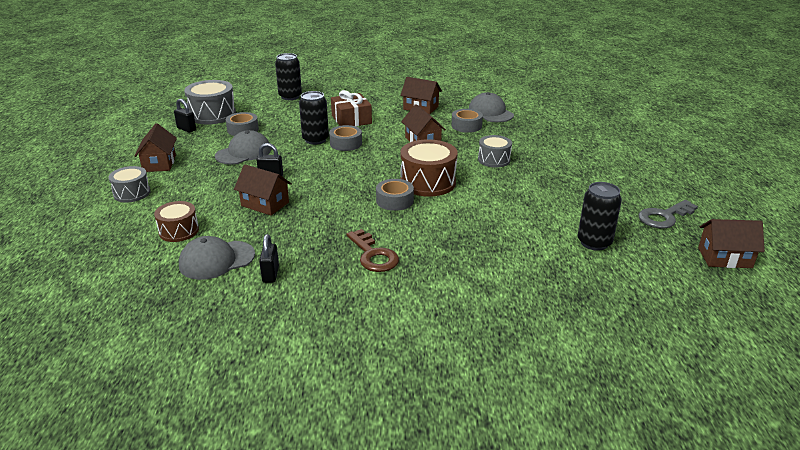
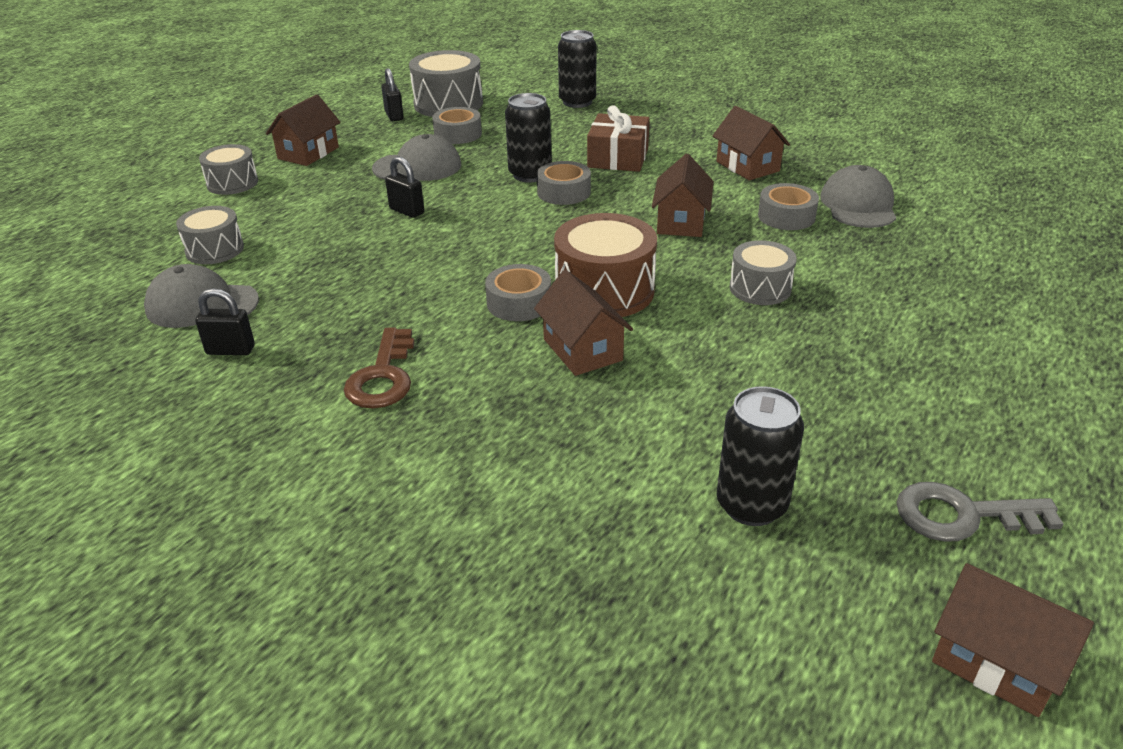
camera: 35 degrees right, 5 degrees up
(179, 231) = (214, 250): brown drum -> grey drum
(265, 204) = (350, 248): brown house -> brown house (582, 350)
(270, 274) = (230, 350): black padlock -> black padlock turned 60 degrees clockwise

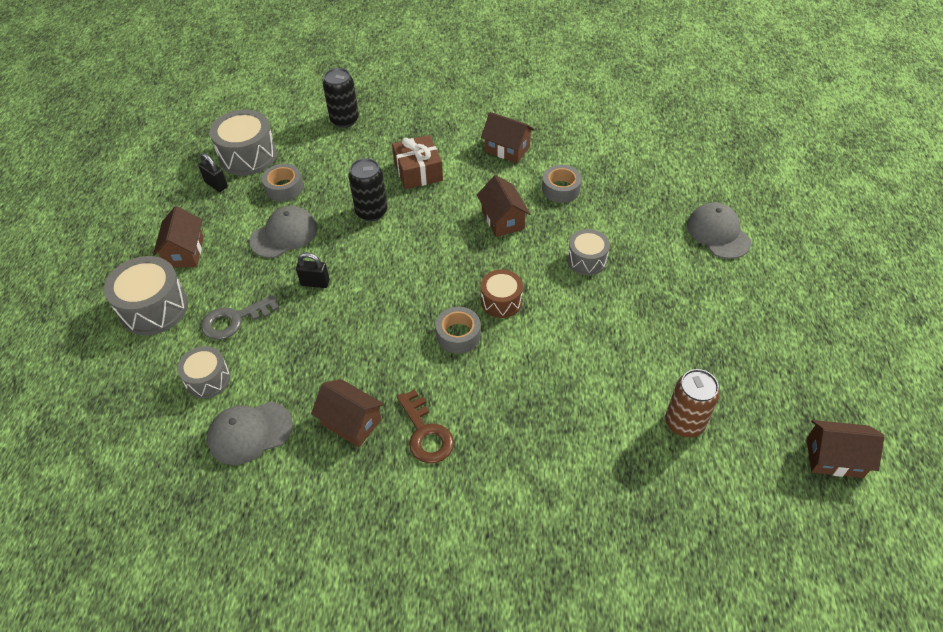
camera: 30 degrees left, 15 degrees up
(230, 350) = (309, 460): black padlock -> none
(232, 183) = (154, 308): grey drum -> grey drum, size x1.62
(564, 192) = (408, 220): grey tape -> none
(582, 350) = (524, 356): brown house -> brown house (351, 422)
(604, 291) = (501, 301): brown drum -> brown drum, size x0.62
(751, 505) = (684, 423): black can -> brown can
(858, 205) = (594, 162): grey cap -> grey cap (718, 233)
(962, 515) = (777, 379): grey key -> grey key (234, 320)

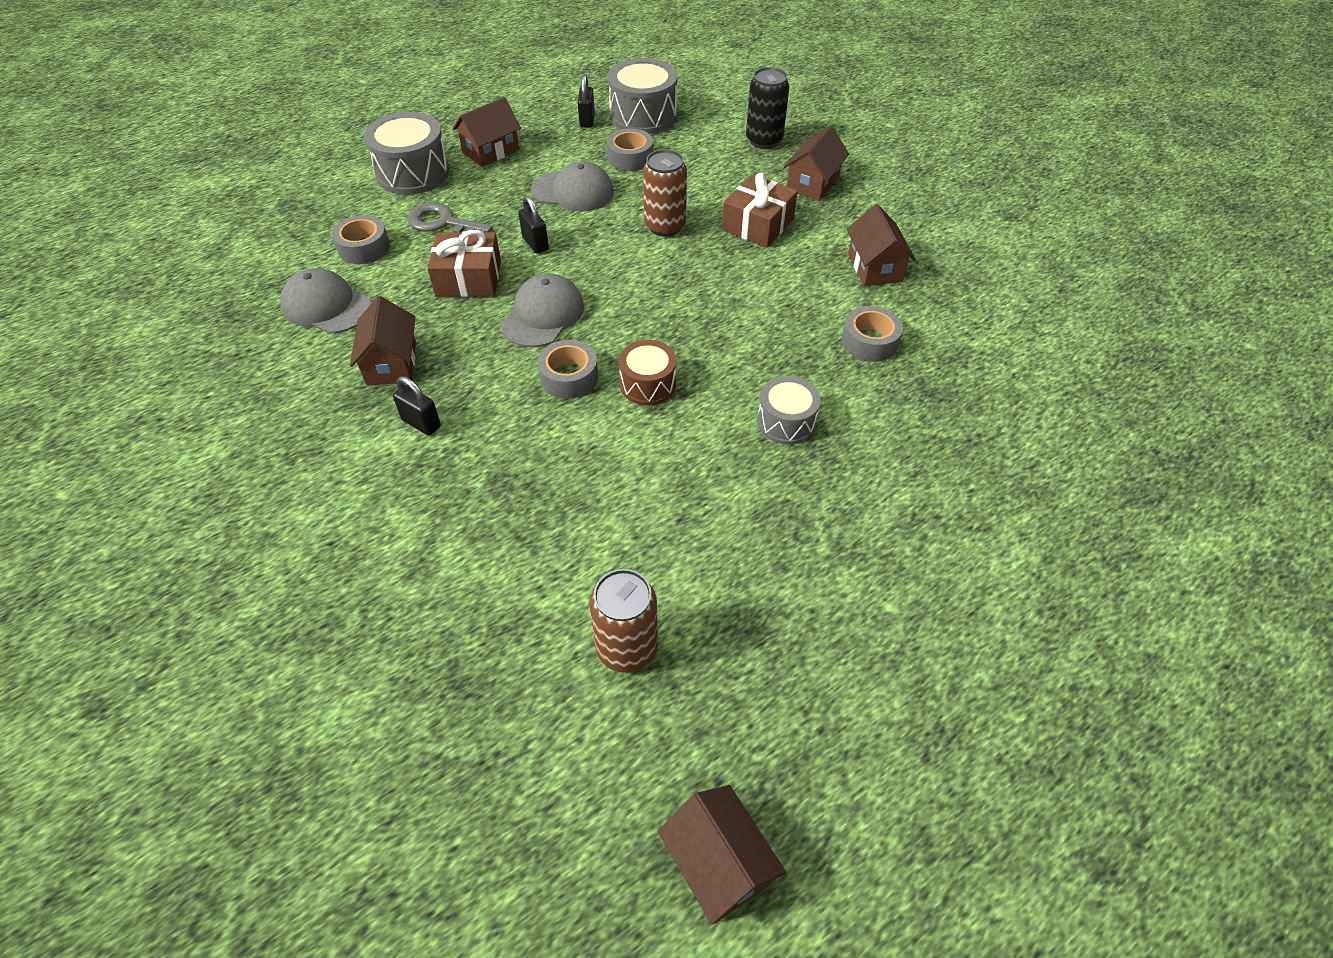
camera: 50 degrees right, 0 degrees up
(208, 379) = (364, 247): grey drum -> grey tape
(310, 336) = (468, 278): none -> brown gift
(371, 212) = (665, 226): black can -> brown can
(426, 433) = (421, 423): brown key -> black padlock
(503, 219) = (766, 321): brown house -> brown house (813, 183)
(718, 233) = (980, 526): grey cap -> grey cap (543, 315)

